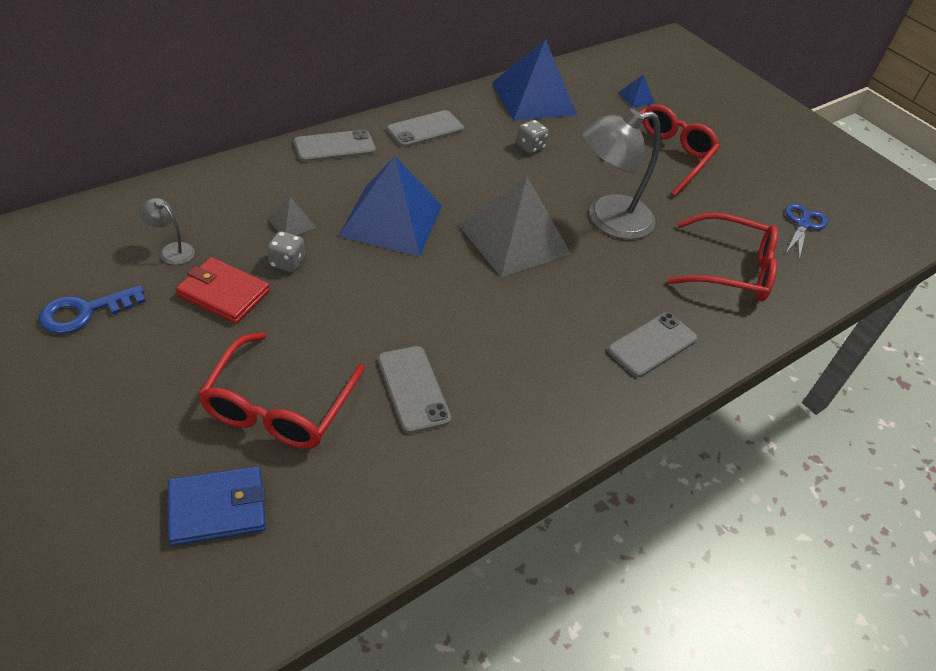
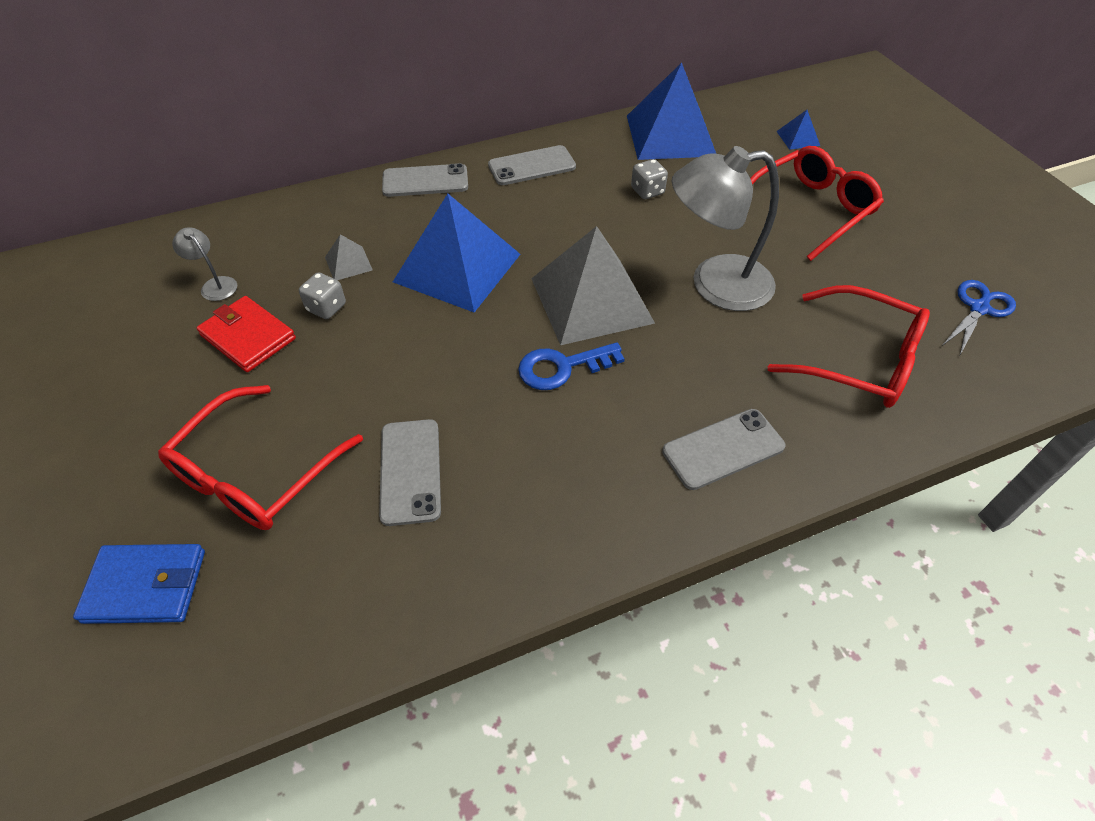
camera: 20 degrees right, 5 degrees up
(85, 312) = (105, 344): blue key -> blue key (562, 367)

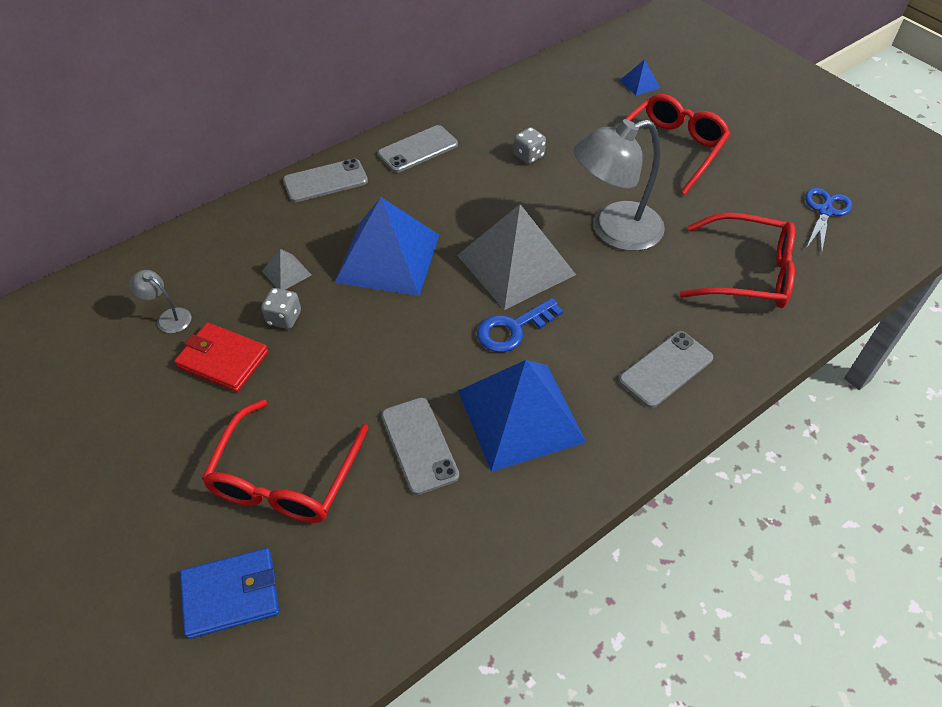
camera: 15 degrees left, 0 degrees up
(670, 135) = (530, 99): blue pyramid -> blue pyramid (520, 416)

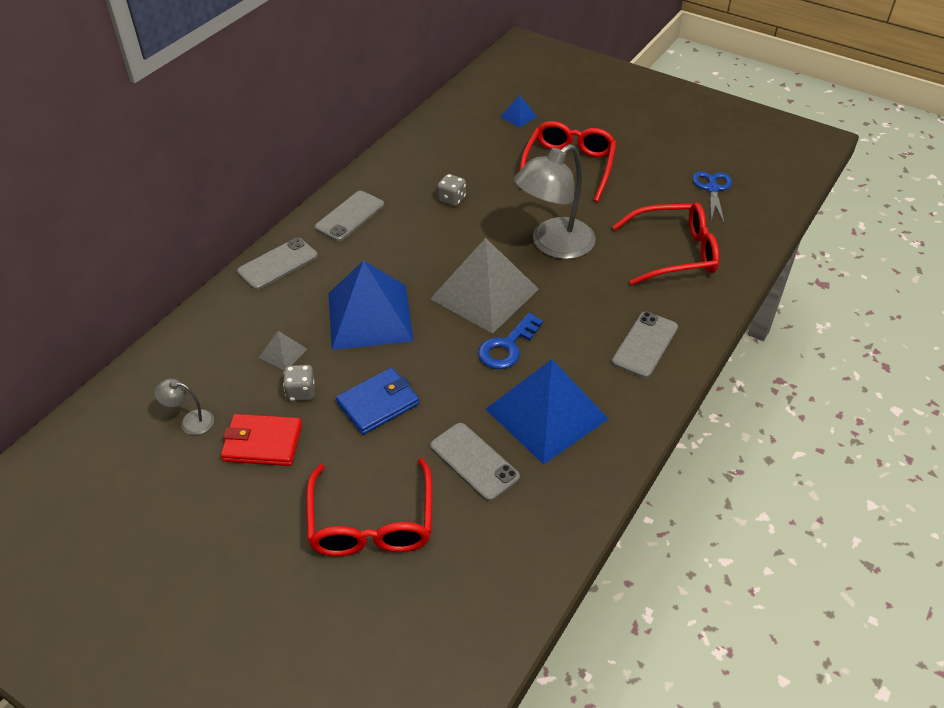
camera: 20 degrees left, 5 degrees down
(231, 595) = (373, 629): blue wallet -> blue wallet (378, 404)

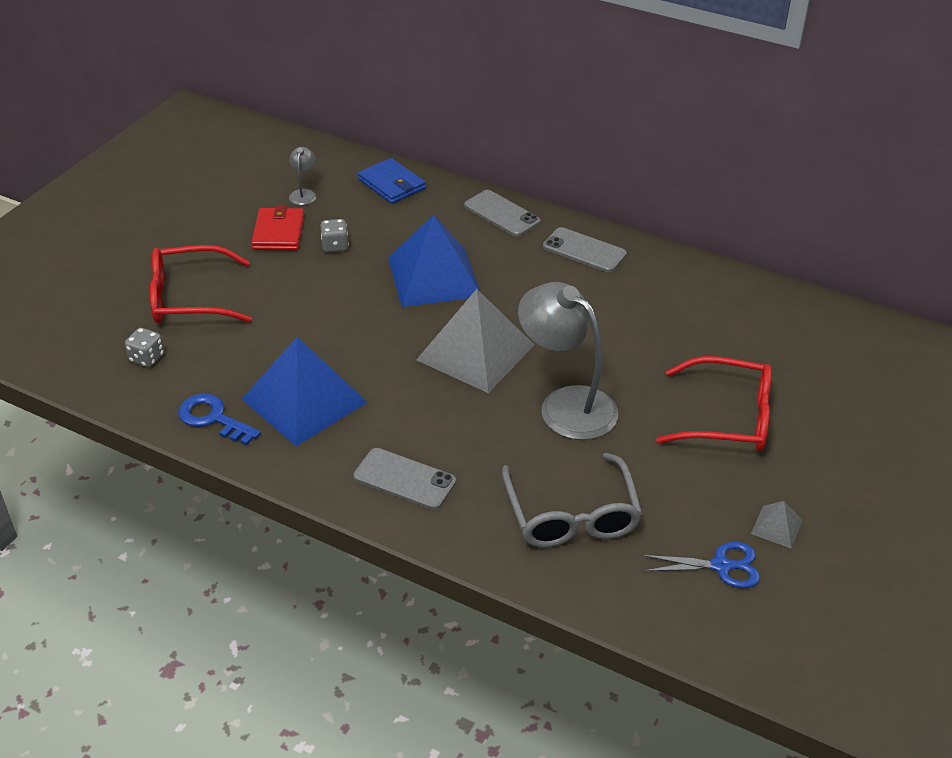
camera: 85 degrees right, 5 degrees down
(283, 353) = (382, 231): grey pyramid -> grey pyramid (777, 527)
(378, 404) = (320, 291): blue wallet -> blue wallet (391, 184)
(452, 199) = (632, 320): grey dice -> grey dice (147, 358)
(474, 462) = (248, 353): grey phone -> none
(507, 347) = (396, 371): blue key -> blue key (213, 418)
(518, 116) = (824, 370): blue pyramid -> none
(674, 253) = (571, 514): red glasses -> grey glasses

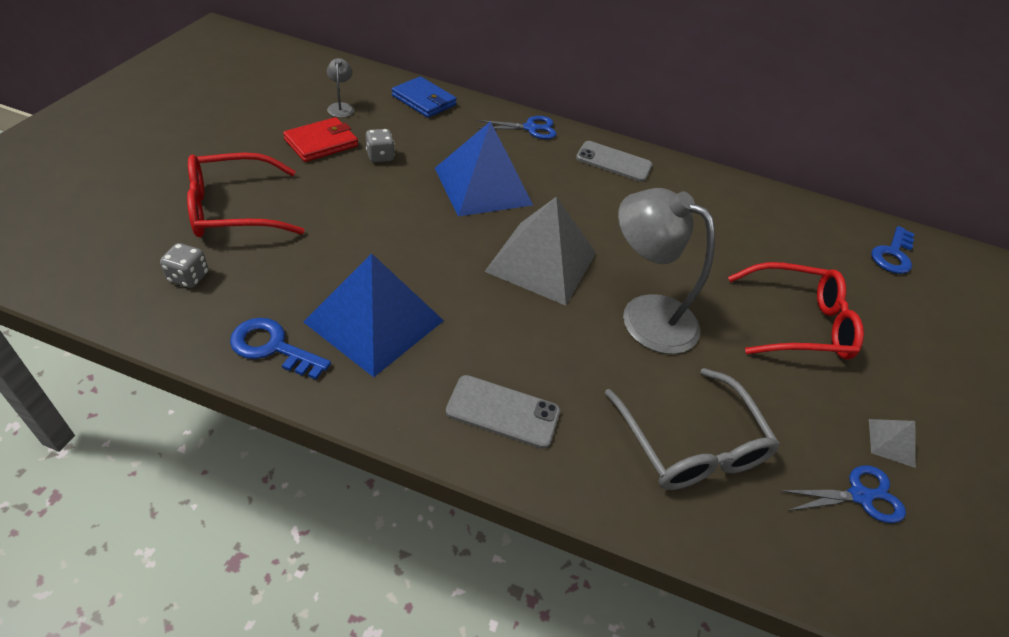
camera: 15 degrees left, 5 degrees up
(278, 232) = (321, 143): red wallet -> red wallet turned 60 degrees clockwise
(501, 214) = (531, 128): grey phone -> blue scissors
(875, 353) = (893, 254): none -> blue key

